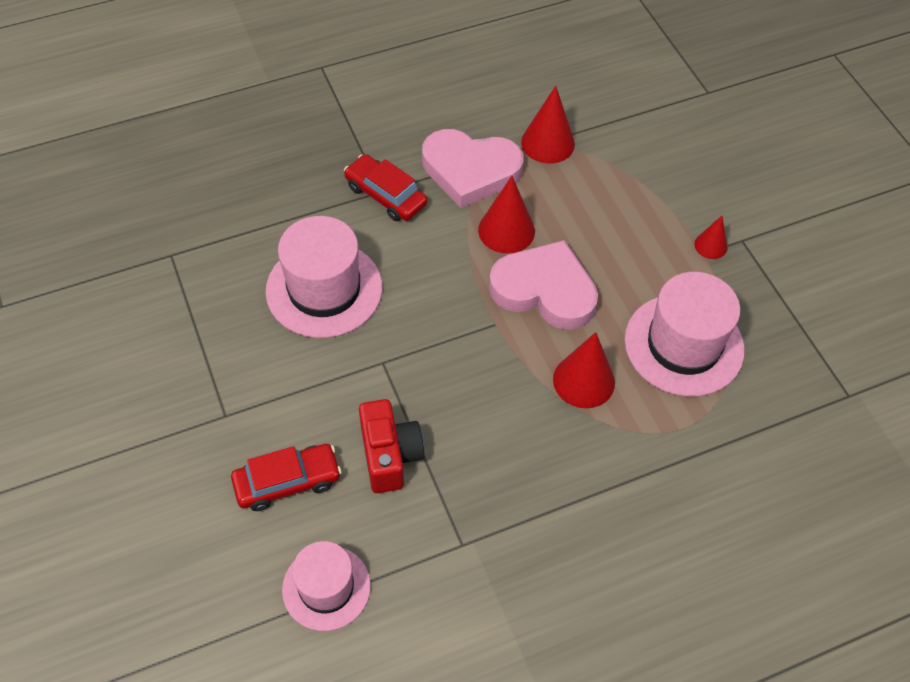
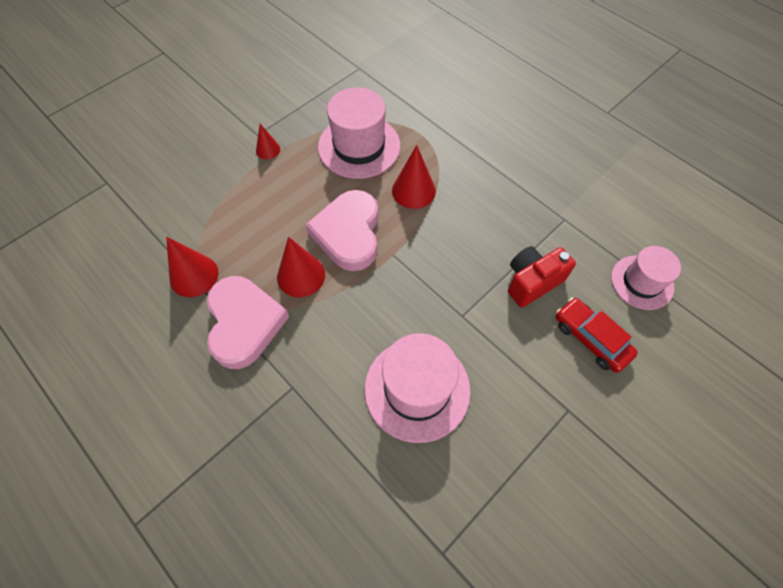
camera: 110 degrees left, 5 degrees up
(386, 195) = (295, 382): red car -> none

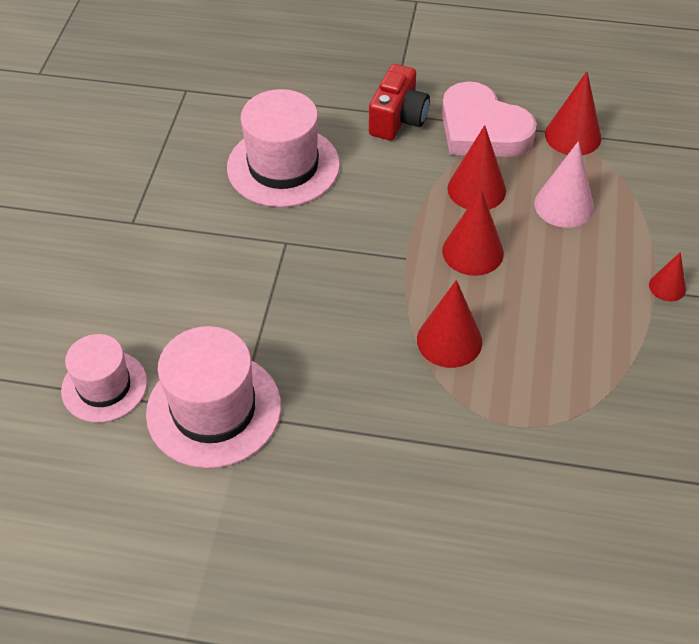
camera: 145 degrees right, 10 degrees down
(262, 229) = (564, 205): none -> pink cone
(348, 233) = (473, 251): pink heart -> red cone
(359, 146) = (570, 357): pink hat -> pink hat (214, 409)
(532, 282) = (234, 315): red camera -> red camera (398, 119)
(591, 338) = (139, 294): red car -> none

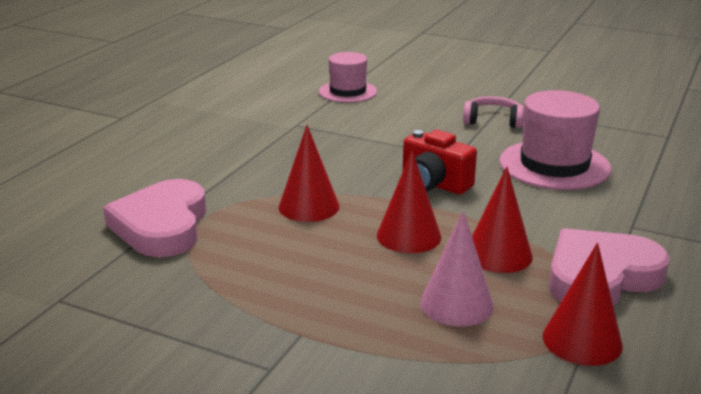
camera: 105 degrees right, 25 degrees down
(176, 223) = (493, 121): none -> pink headphones
(214, 409) = (305, 118): pink hat -> none
(398, 119) = (621, 228): red camera -> red camera (434, 184)
(544, 457) = (162, 226): none -> pink heart
(667, 287) = (299, 344): red cone -> none

